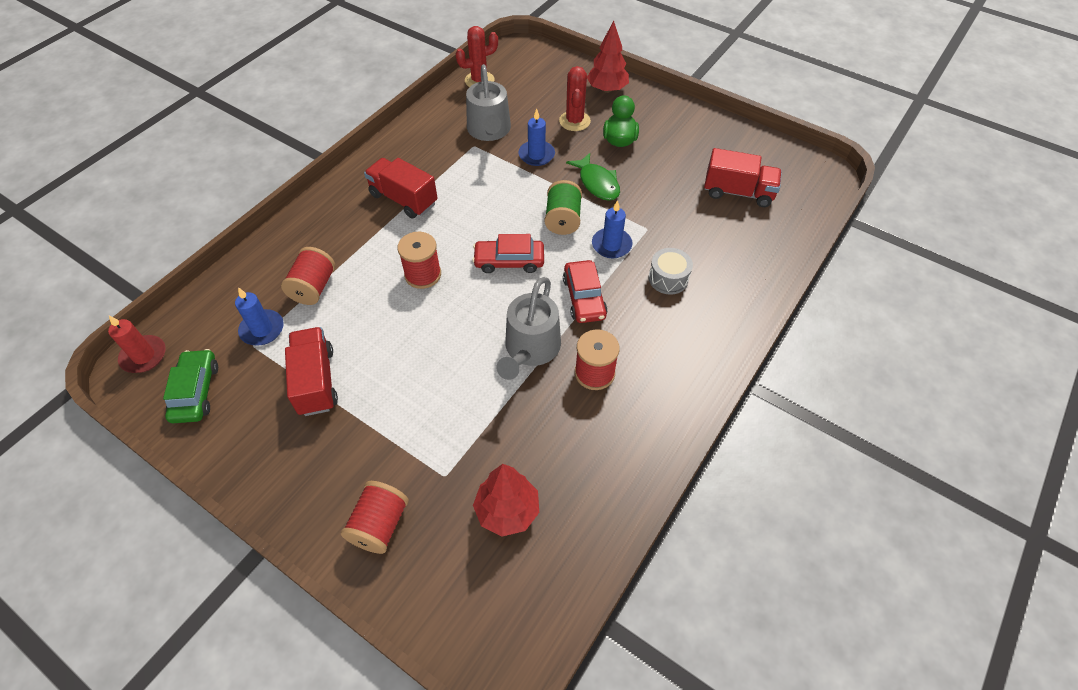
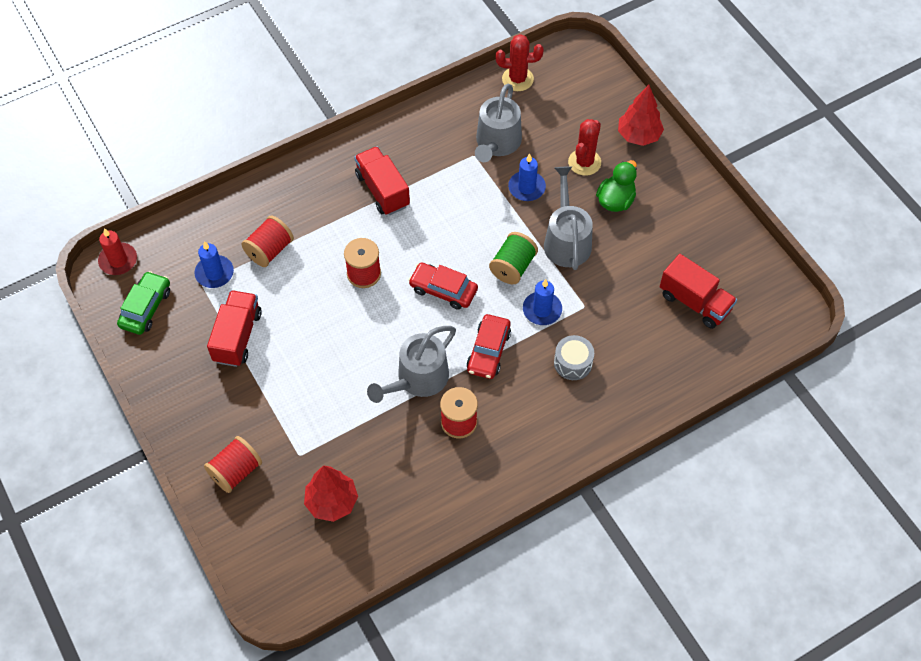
camera: 25 degrees right, 5 degrees up
(597, 183) = (566, 240): green fish -> grey watering can

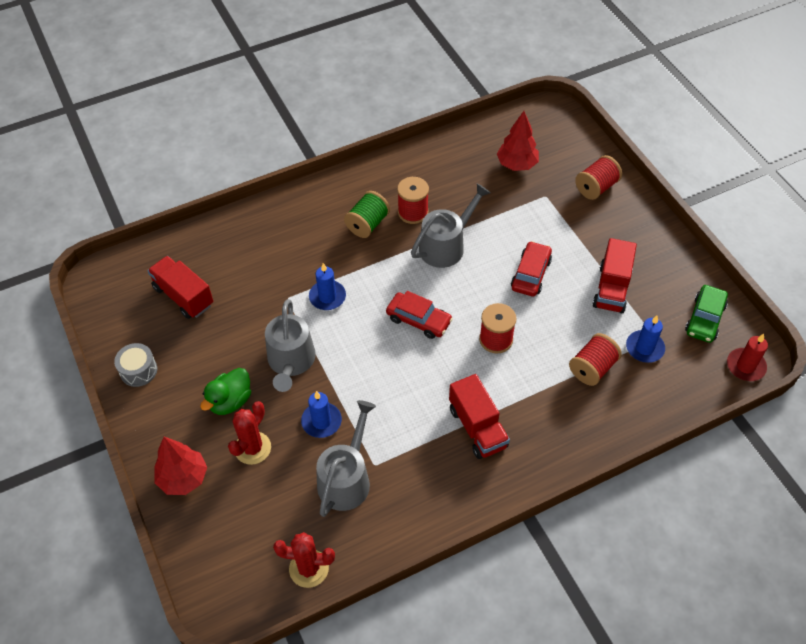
camera: 175 degrees left, 5 degrees down
(488, 351) = (381, 265): red car -> red car (531, 274)
(513, 267) = (349, 338): green spool -> green spool (367, 224)
(573, 363) = (308, 251): grey drum -> grey drum (138, 370)

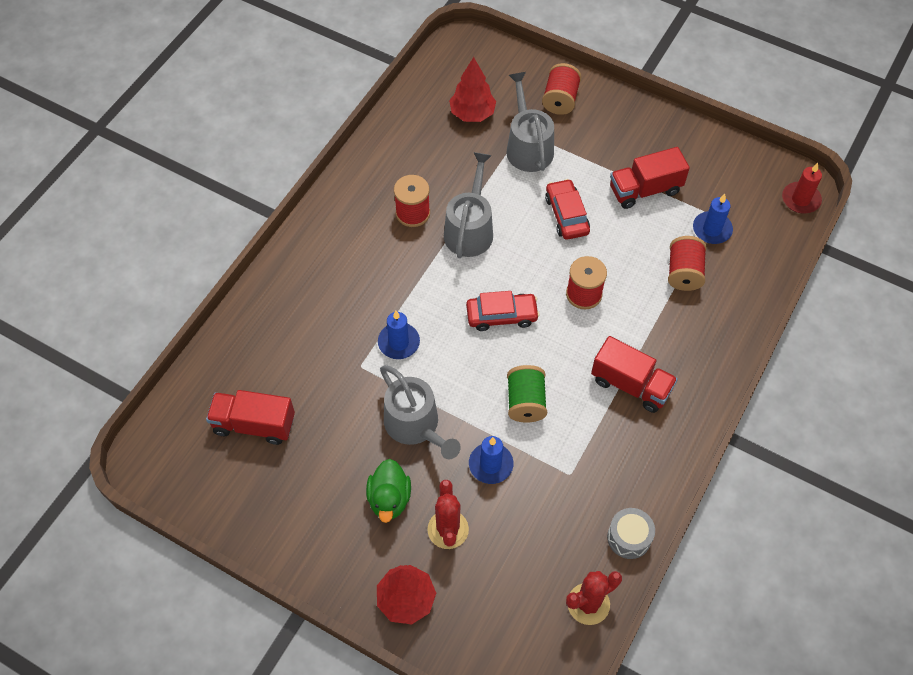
camera: 35 degrees left, 5 degrees up
(138, 370) = (272, 526): grey drum -> grey drum (629, 537)
(346, 479) = (556, 503): grey watering can -> grey watering can (528, 147)
(367, 224) = (378, 248): green spool -> green spool (525, 402)
(611, 288) = (645, 190): red truck -> red truck turned 90 degrees clockwise
(704, 318) = (739, 175): green car -> none

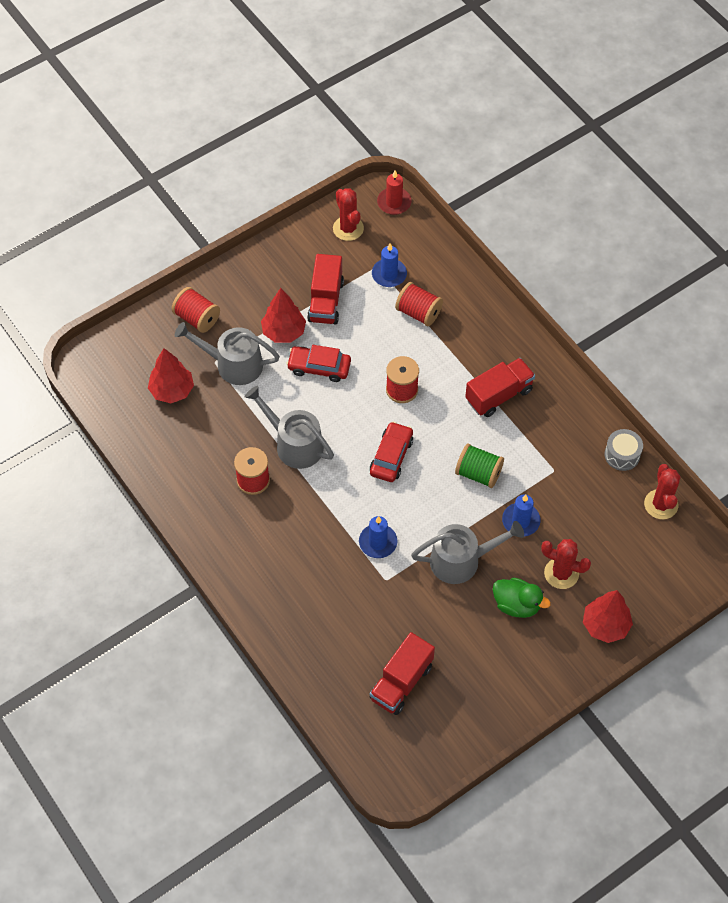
camera: 65 degrees left, 0 degrees up
(588, 171) = (284, 332): none -> red tree
(741, 174) = (348, 228): none -> red cactus

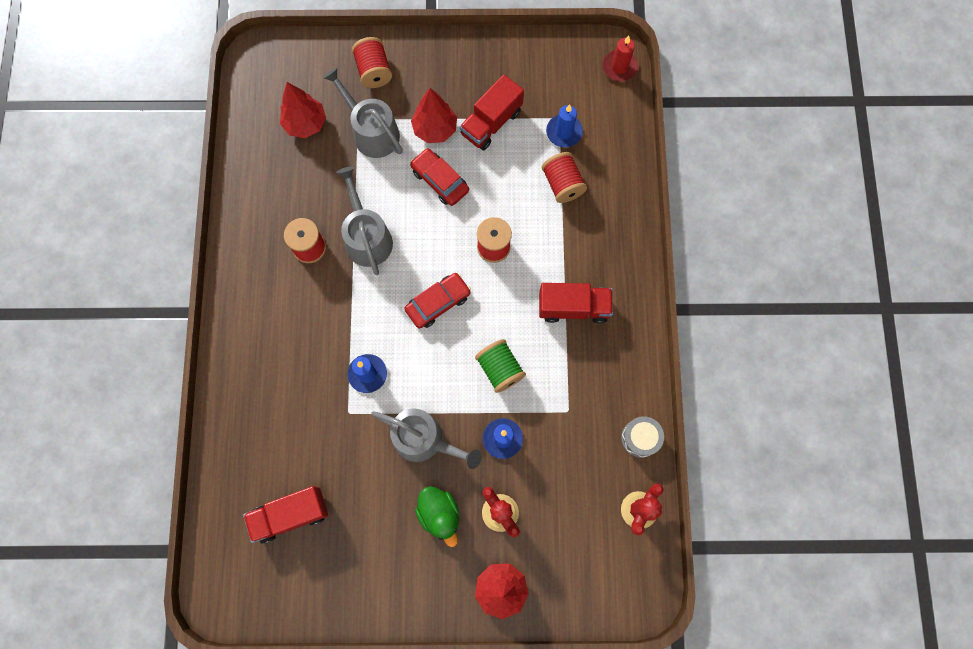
camera: 35 degrees right, 15 degrees up
(348, 228) = (561, 67): red cactus -> none

